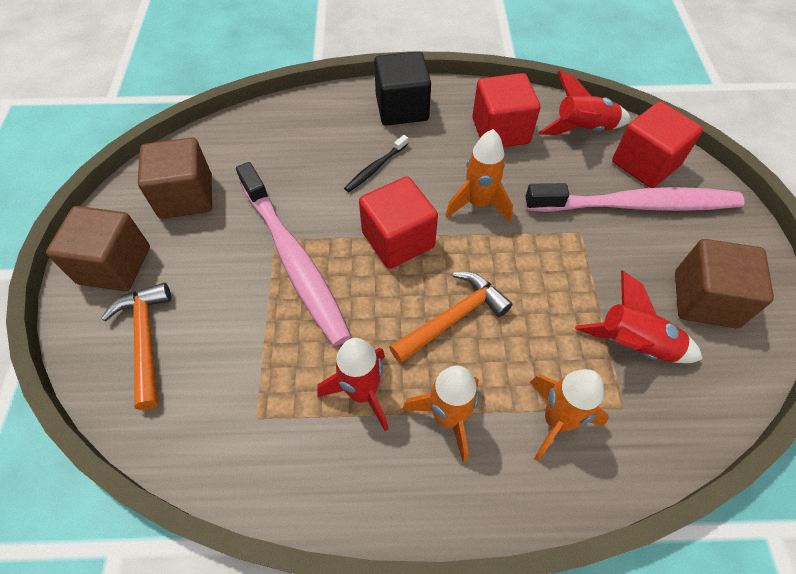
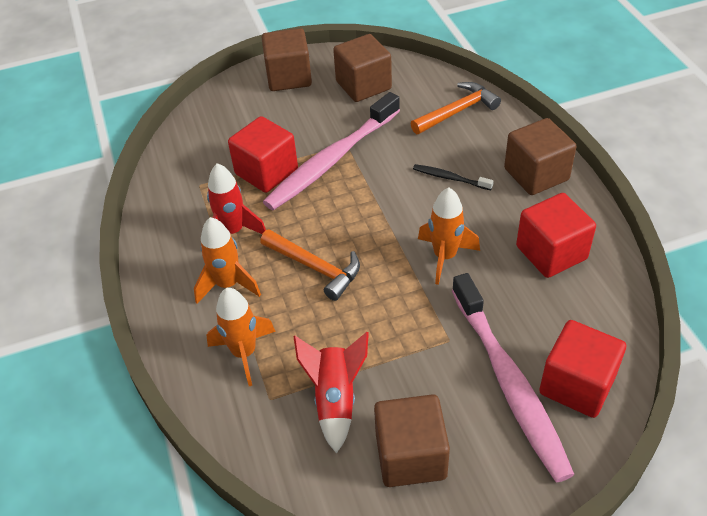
camera: 75 degrees right, 10 degrees down
(145, 339) = (238, 114): orange hammer -> orange hammer (457, 111)
(398, 240) = (378, 214): red cube -> red cube (266, 172)
(402, 108) = (536, 174): black cube -> brown cube
(582, 129) = (596, 320): red rocket -> none

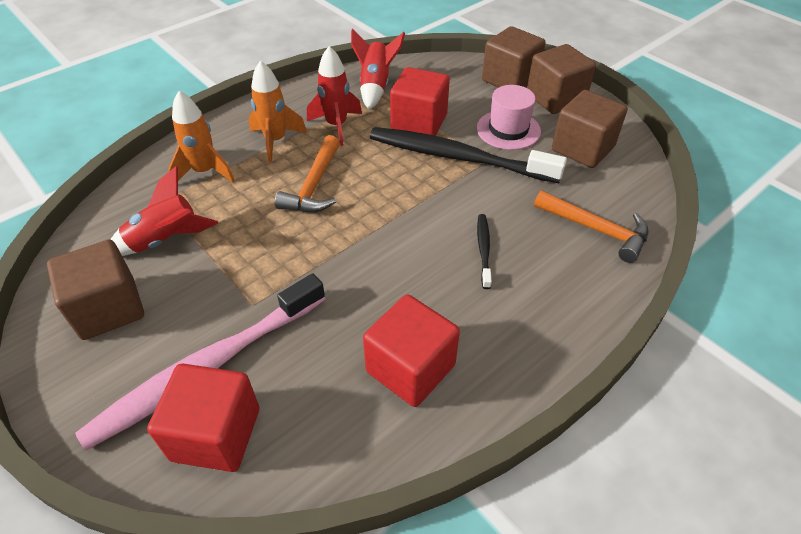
camera: 65 degrees right, 0 degrees up
(187, 187) = (375, 86): none -> red rocket
(313, 119) = (508, 130): none -> pink hat
(331, 160) = (458, 157): pink toothbrush -> black toothbrush
(445, 257) = (364, 273): orange rocket -> none
(536, 174) = (535, 326): brown cube -> brown cube (509, 79)

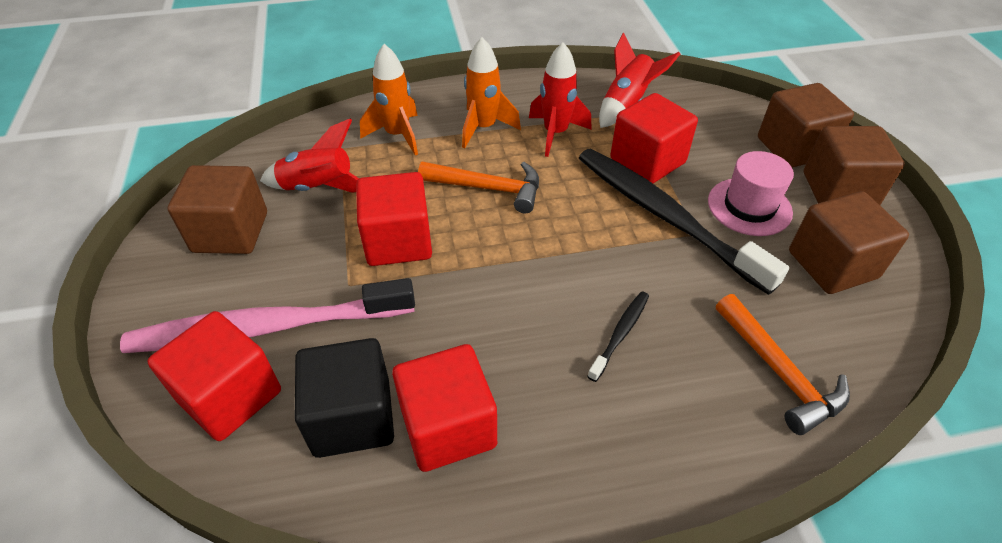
camera: 30 degrees right, 0 degrees up
(270, 254) = (398, 241): none -> red cube
(314, 186) = (489, 188): orange hammer -> orange hammer turned 120 degrees counterclockwise
(333, 398) = (352, 417): none -> black cube

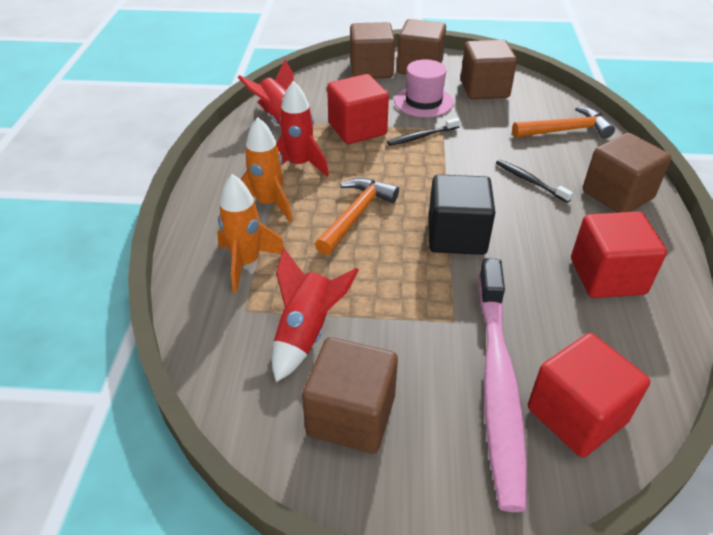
camera: 75 degrees left, 5 degrees down
(352, 417) = (599, 330): black cube -> black cube (456, 236)
(398, 241) = (406, 280): red cube -> none
(636, 443) = (617, 195): none -> brown cube
(665, 216) = (421, 136): black toothbrush -> black toothbrush, size x0.43

